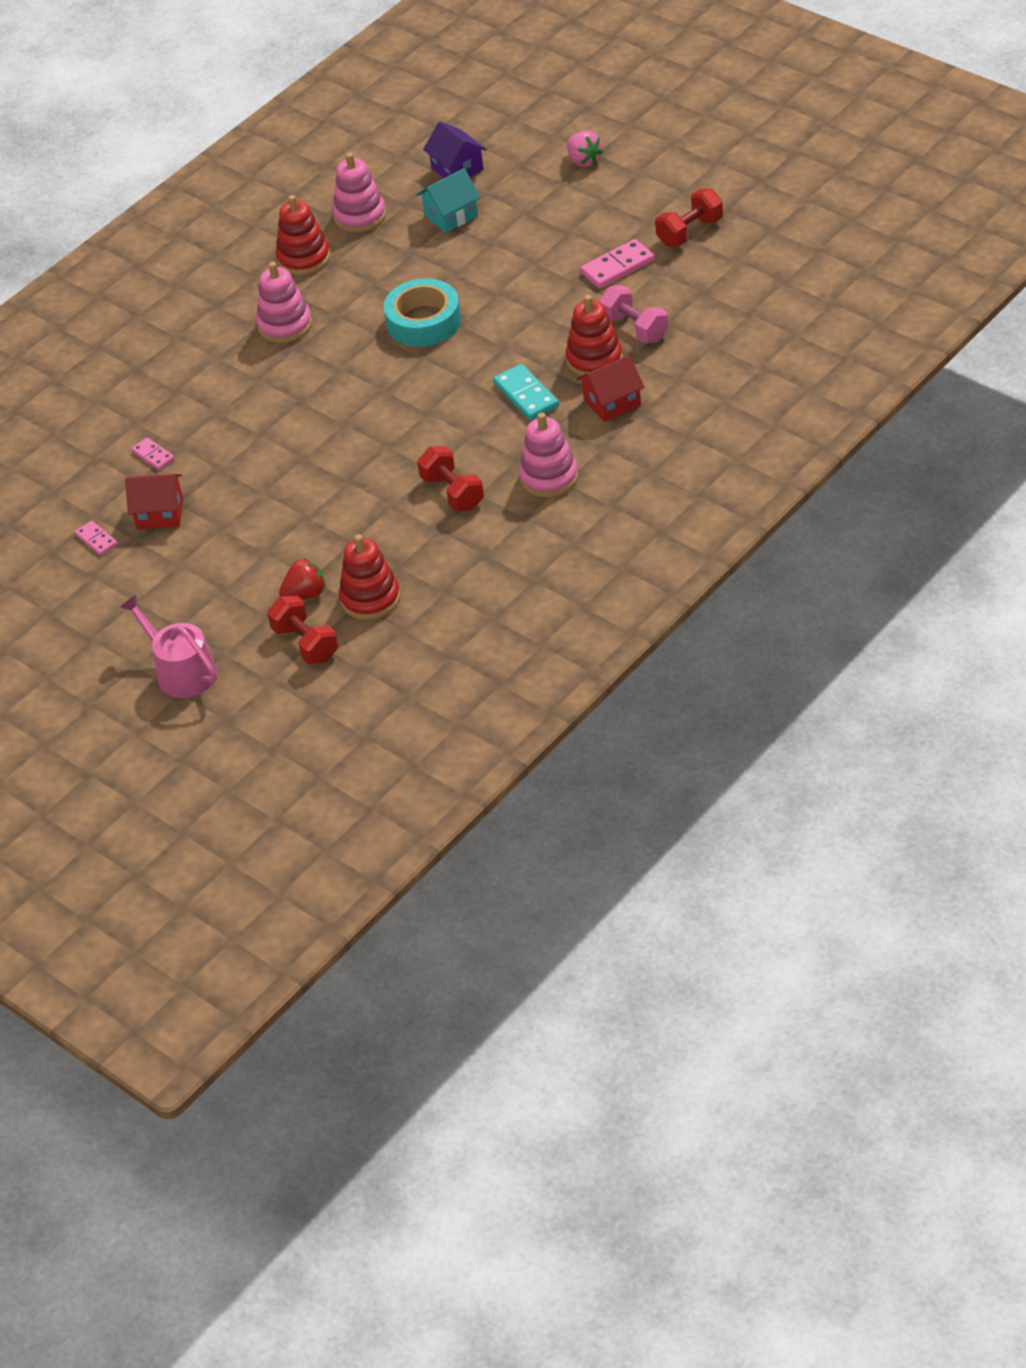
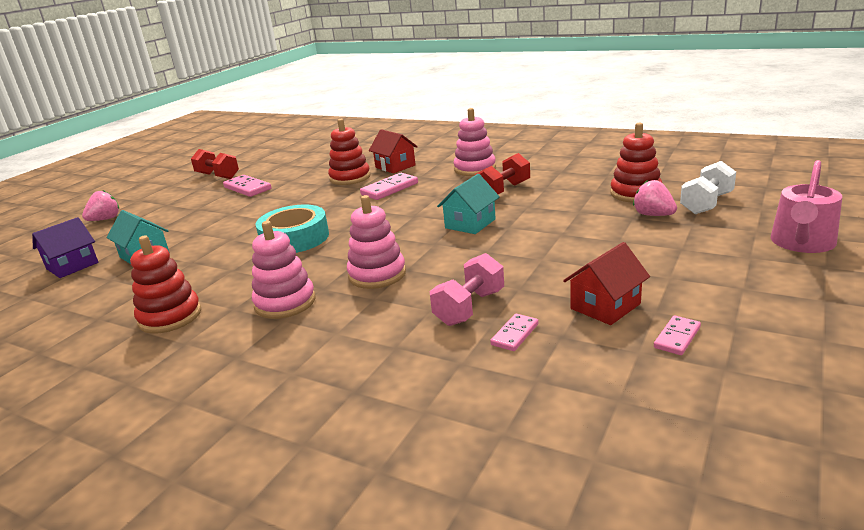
camera: 105 degrees left, 20 degrees down
(160, 513) = (605, 306): red house -> red house turned 60 degrees clockwise
(305, 594) = (653, 215): red strawberry -> pink strawberry
(305, 643) = (706, 204): red dumbbell -> white dumbbell
(360, 216) = (113, 299): pink stacking toy -> pink stacking toy (377, 274)
(375, 454) = (470, 223): none -> turquoise house
(526, 395) = (389, 189): turquoise domino -> pink domino
(634, 328) = (318, 173): pink dumbbell -> pink dumbbell (469, 308)

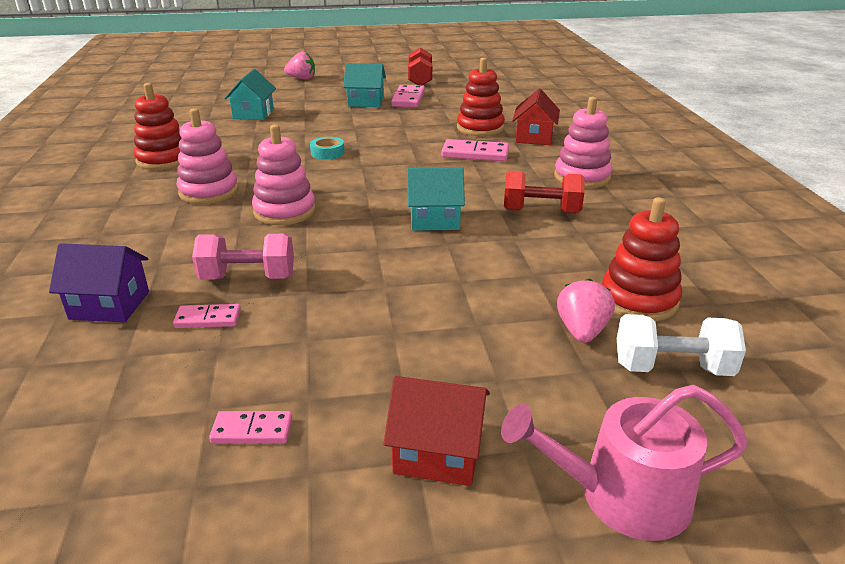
camera: 50 degrees right, 5 degrees up
(72, 266) = (220, 100): purple house -> purple house (110, 305)
(220, 204) = (366, 102): none -> turquoise house
(295, 238) = (327, 153): turquoise tape -> turquoise tape, size x0.48
(605, 306) = (299, 359): red house -> red house (438, 452)

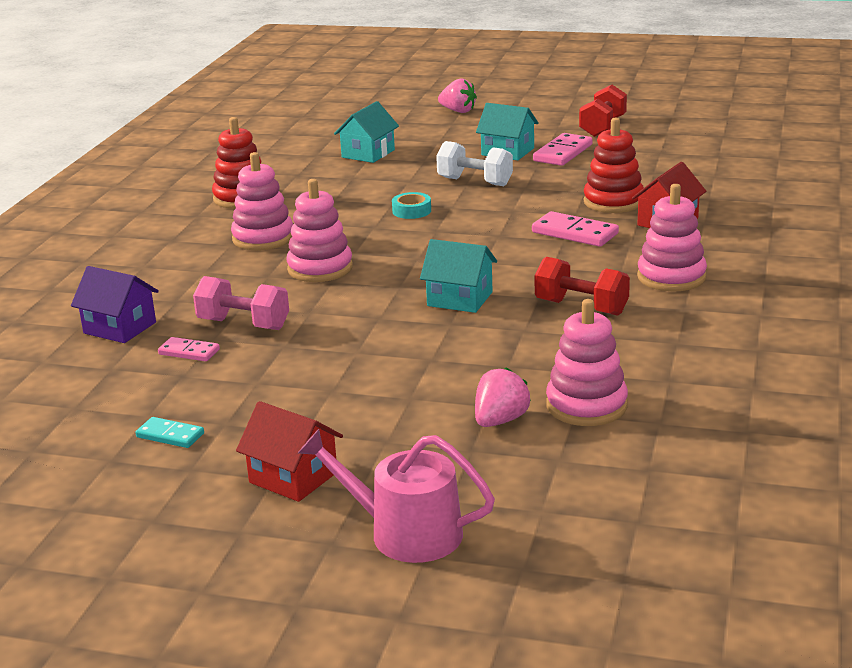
camera: 25 degrees right, 5 degrees down
(252, 430) = (170, 435): pink domino -> turquoise domino
(638, 300) = (586, 406): red stacking toy -> pink stacking toy
(672, 368) = (550, 463): white dumbbell -> white dumbbell (475, 182)

